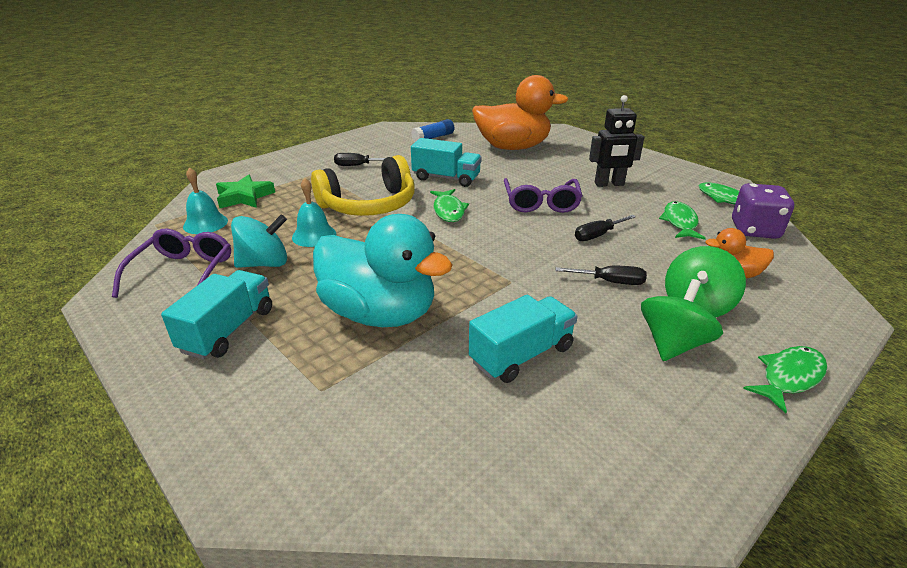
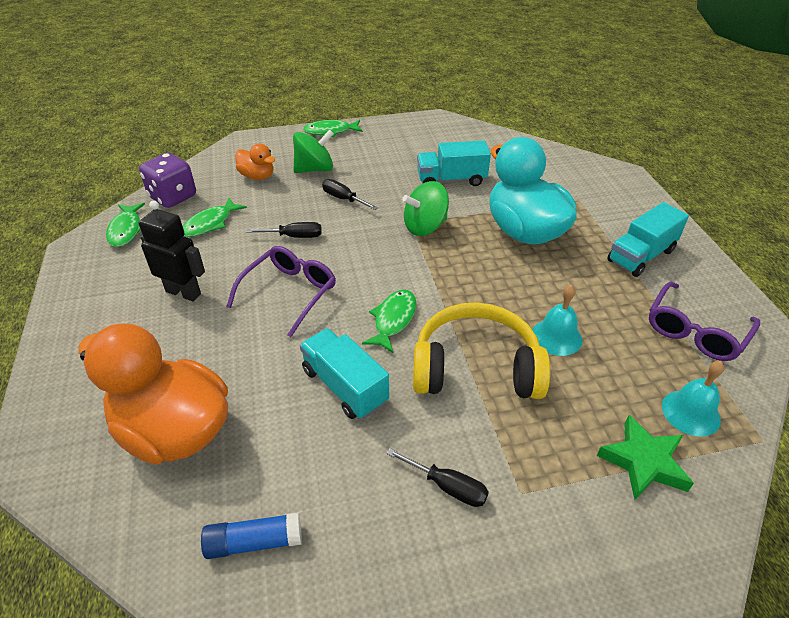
camera: 150 degrees left, 10 degrees up
(264, 263) = (613, 314): turquoise spinning top -> none
(673, 344) = (362, 158): green spinning top -> green spinning top (425, 227)

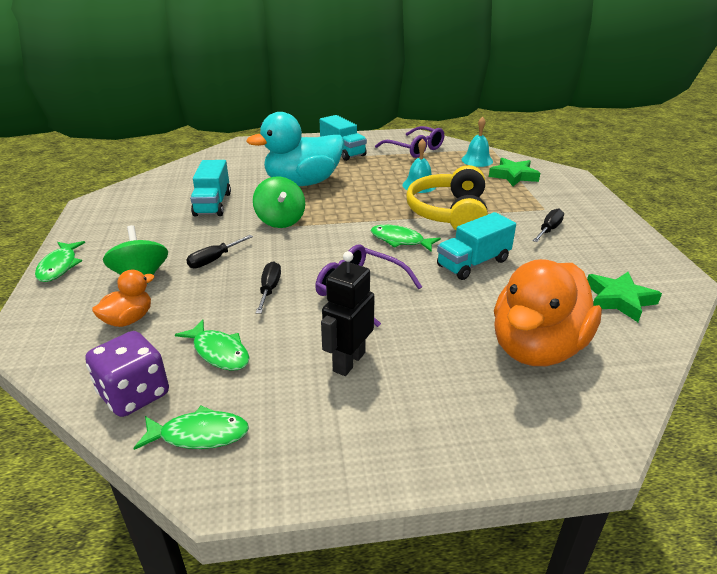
camera: 85 degrees left, 10 degrees down
(254, 542) = (619, 300): blue glue stick -> green star

